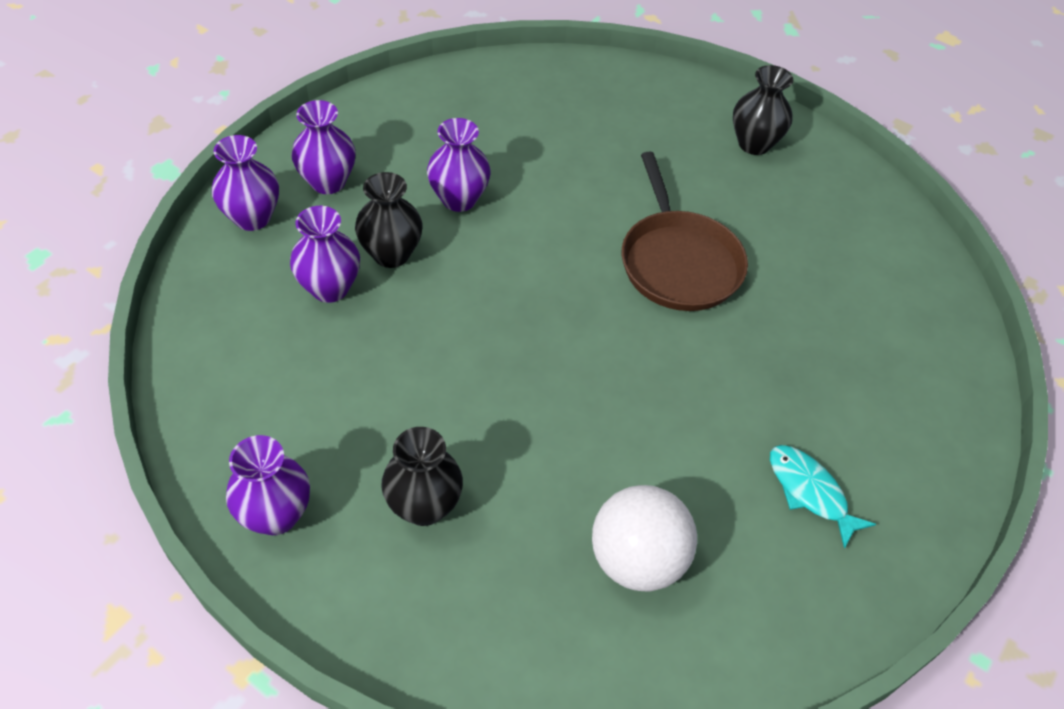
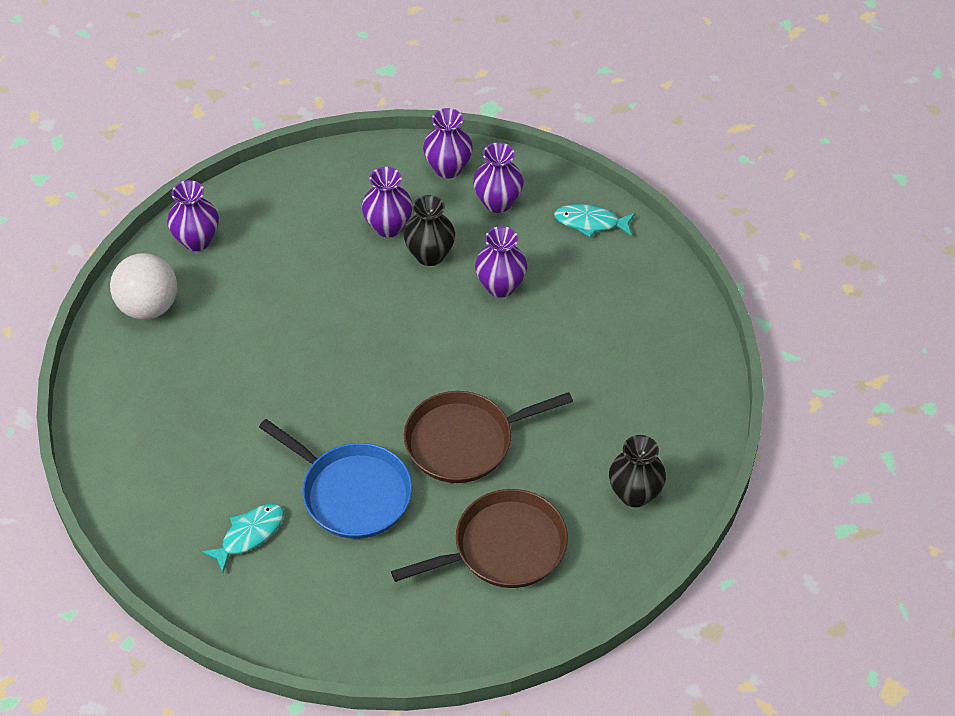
camera: 85 degrees right, 0 degrees up
(387, 114) = (590, 222): none -> turquoise fish
(424, 506) = (211, 312): black vase -> none
(637, 560) = (183, 432): white ball -> white ball (148, 307)
(747, 375) = (352, 493): none -> blue pan
(820, 250) = (504, 547): none -> brown pan

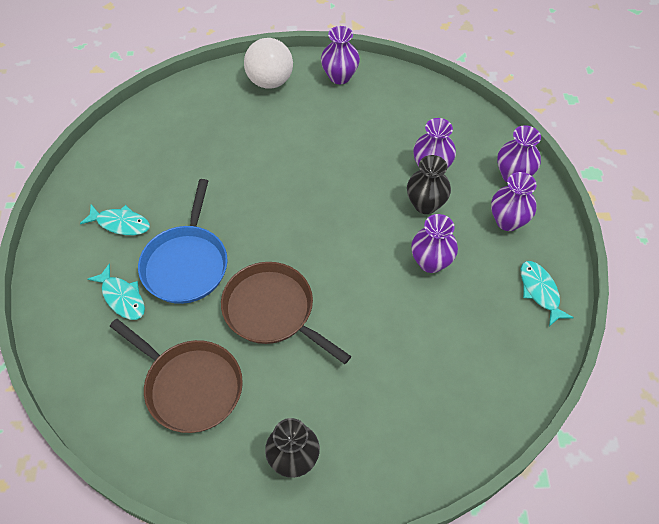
camera: 60 degrees right, 5 degrees up
(353, 569) = (122, 297): none -> turquoise fish

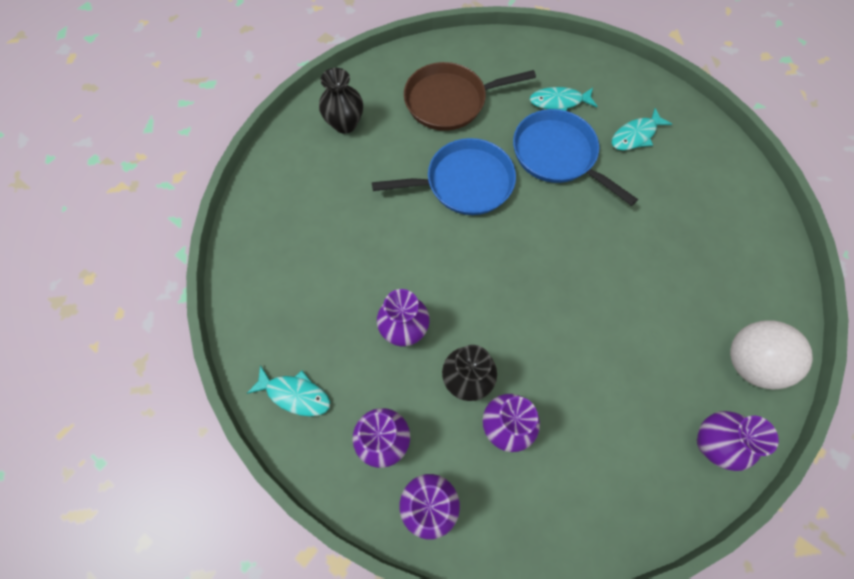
camera: 130 degrees right, 10 degrees up
(272, 311) = (464, 182): brown pan -> blue pan

